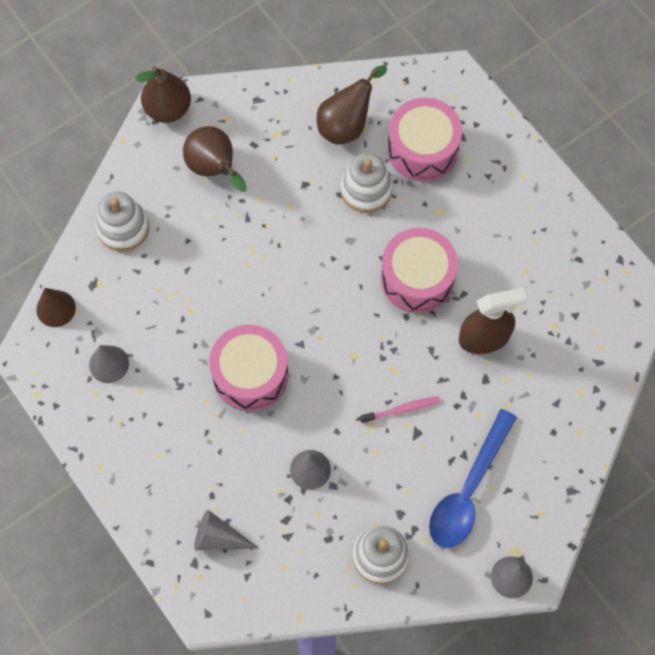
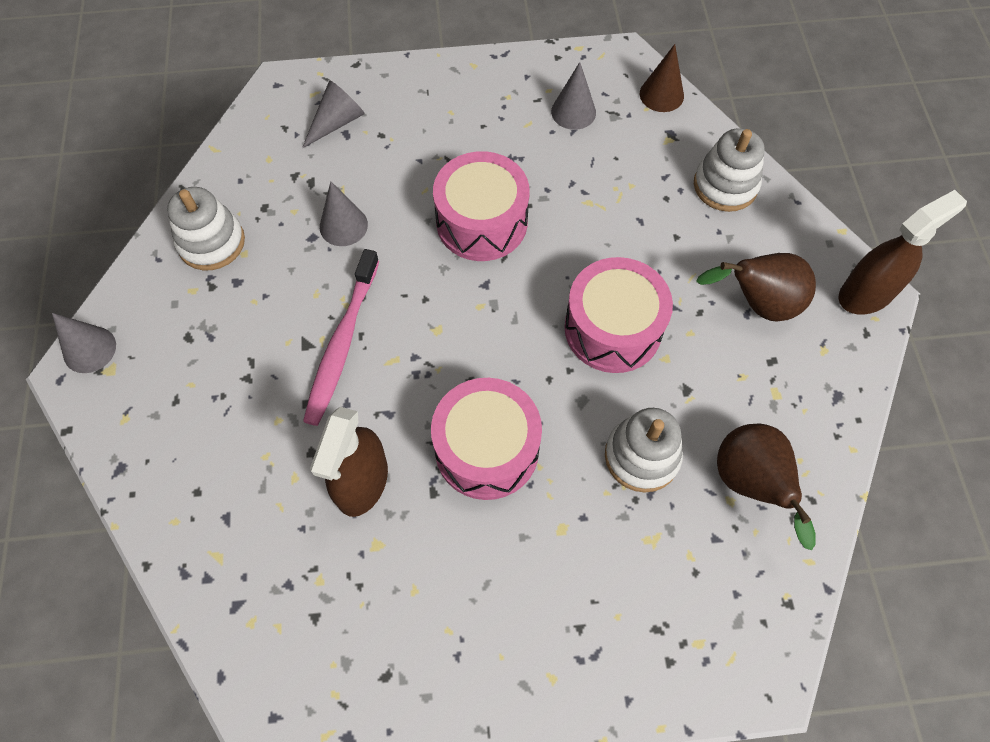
camera: 120 degrees right, 5 degrees down
(168, 109) = (866, 293): brown pear -> brown spray bottle
(401, 409) = (342, 343): pink toothbrush -> pink toothbrush, size x1.81
(422, 149) = (666, 562): pink drum -> pink drum (613, 328)
(468, 489) = (208, 360): blue spoon -> none

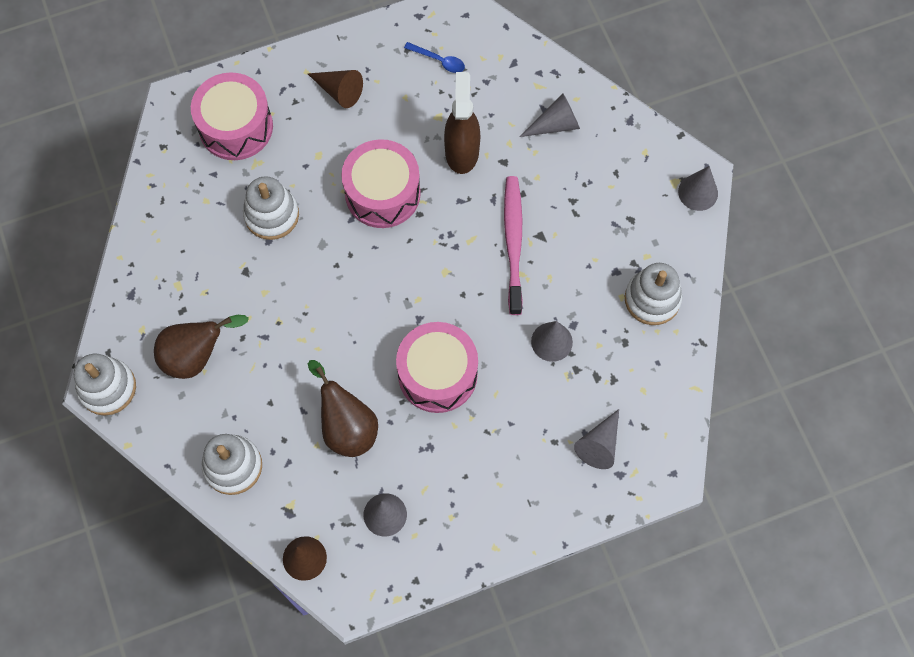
camera: 165 degrees right, 5 degrees up
(221, 488) = (555, 124): none -> grey cone
(344, 641) = (439, 60): none -> blue spoon
(509, 627) = (339, 91): none -> brown cone
(613, 328) = (309, 306): pink drum -> pink drum (236, 127)
(750, 484) = (193, 215): brown pear -> brown pear (347, 426)
(866, 293) = (107, 388): brown spray bottle -> white stacking toy

